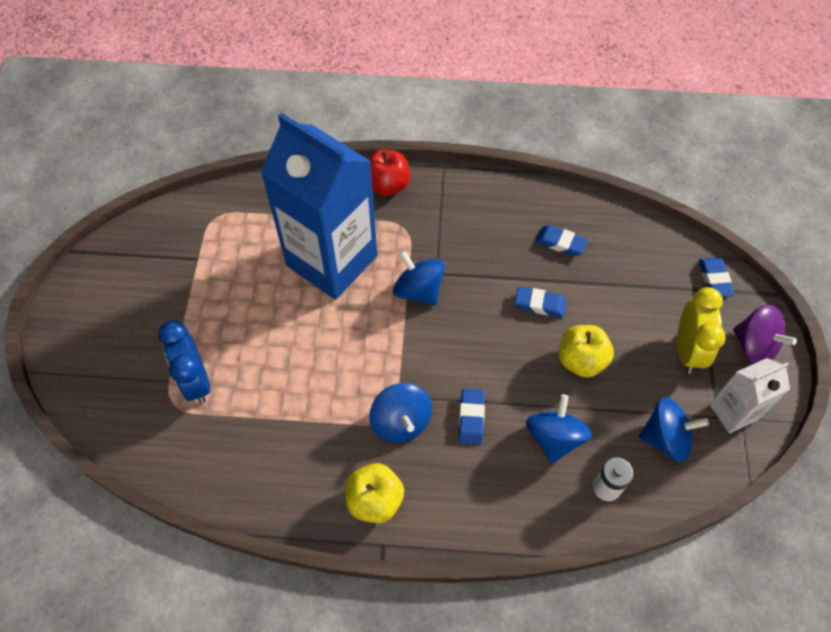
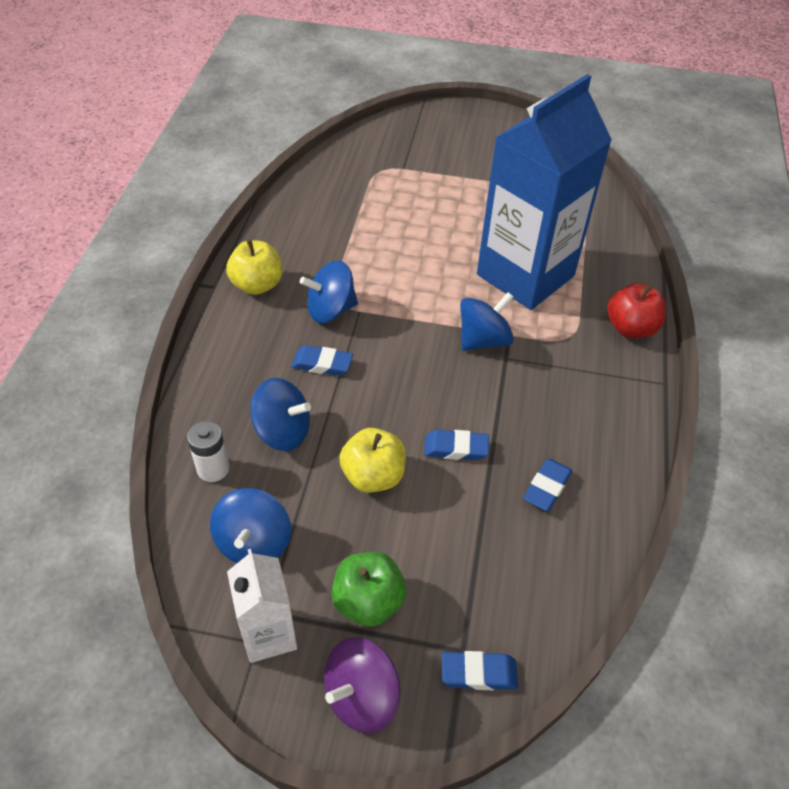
camera: 95 degrees right, 10 degrees down
(196, 381) = (400, 183): blue clock -> none
(540, 304) = (456, 448): blue eraser -> blue eraser turned 75 degrees clockwise
(687, 350) = (368, 601): yellow clock -> green apple

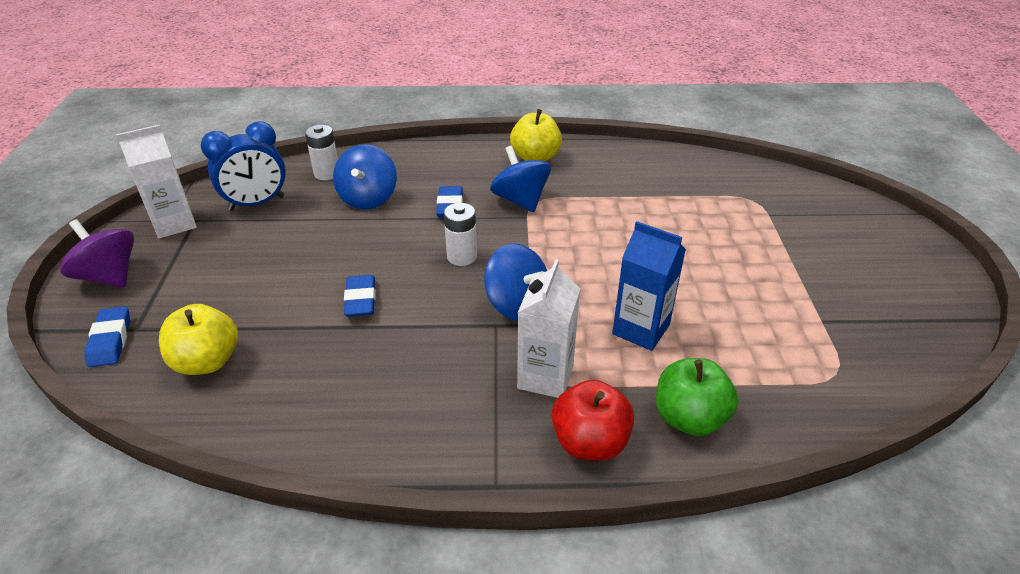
camera: 80 degrees right, 10 degrees down
(254, 543) = (256, 203): blue spinning top -> blue clock
(368, 601) = (194, 268): green apple -> green apple (689, 418)
(373, 476) = (324, 252): yellow apple -> yellow apple (207, 361)
(409, 366) = (462, 256): none -> white battery
(525, 275) = (641, 329): blue carton -> blue carton, size x0.48
(547, 487) = (314, 372): blue eraser -> none
(568, 338) = (545, 377): none -> white carton

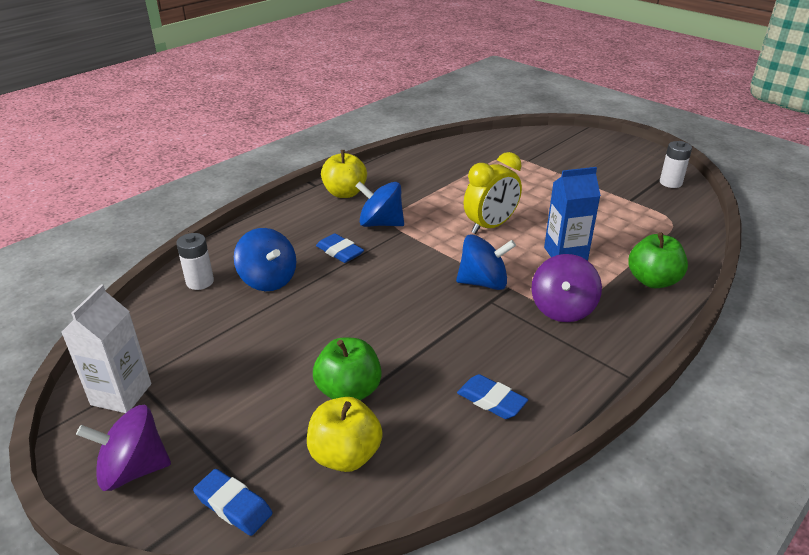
camera: 45 degrees left, 5 degrees down
(256, 203) = (175, 335): blue clock -> none
(281, 318) = (349, 391): none -> green apple
(360, 300) = (384, 343): blue eraser -> blue eraser (491, 401)
(462, 256) = (403, 277): white battery -> white battery (670, 183)
(545, 377) = (562, 309): white carton -> purple spinning top
(590, 442) = (634, 323): red apple -> none
(613, 258) = (490, 226): none -> yellow clock

